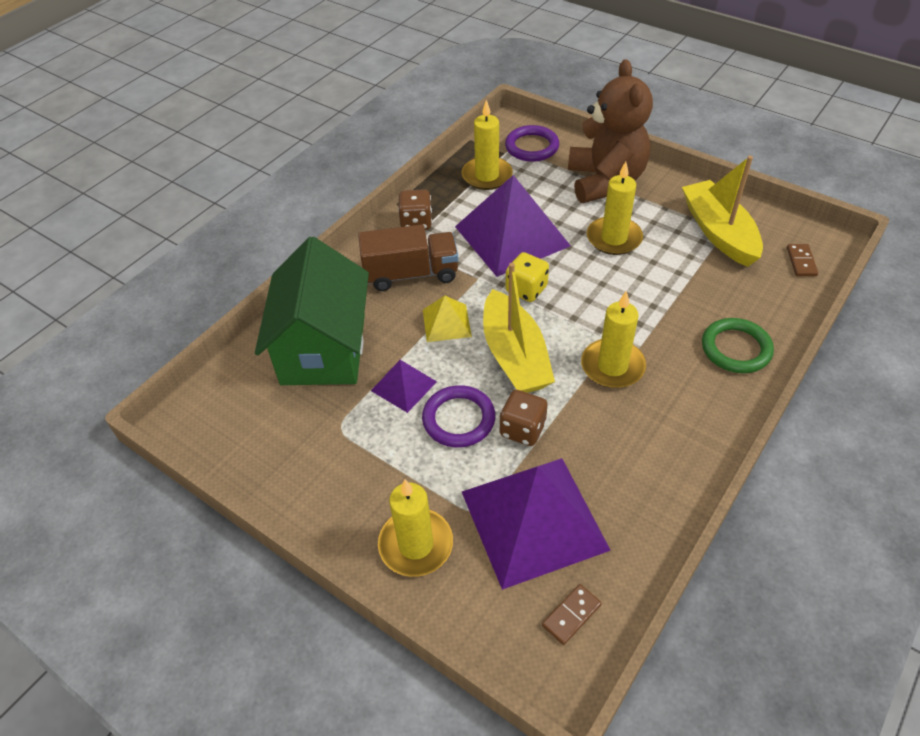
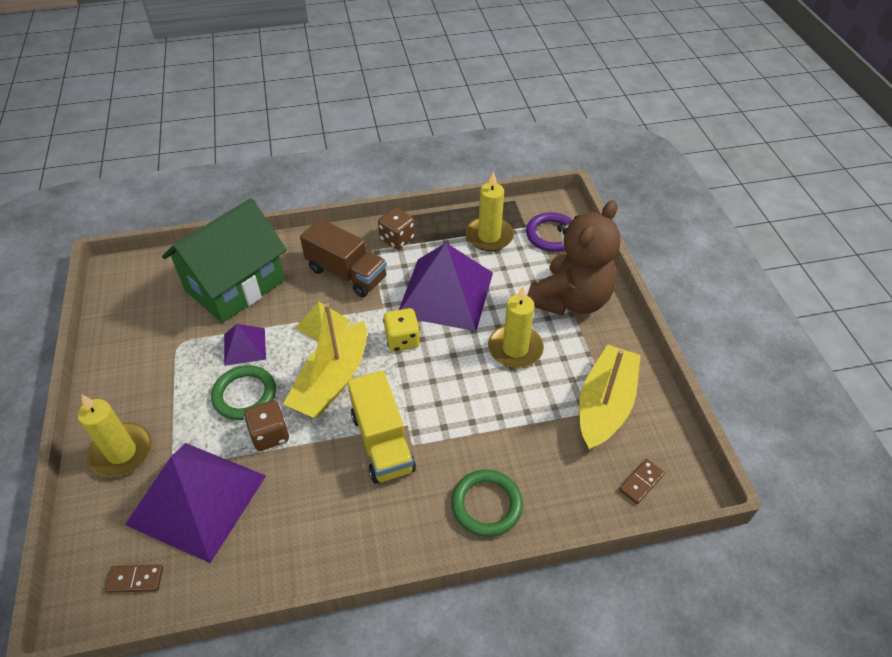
camera: 40 degrees right, 0 degrees up
(459, 419) = (245, 395): purple ring -> green ring
(612, 366) = (382, 442): yellow candle -> yellow truck

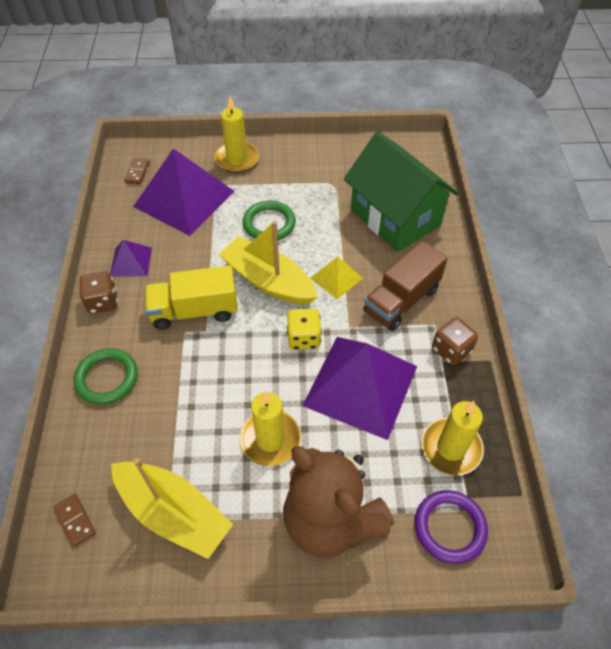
camera: 100 degrees right, 5 degrees up
(244, 346) = (321, 224): purple pyramid -> purple pyramid (131, 262)
(270, 435) = (225, 238): brown dice -> brown dice (102, 302)

